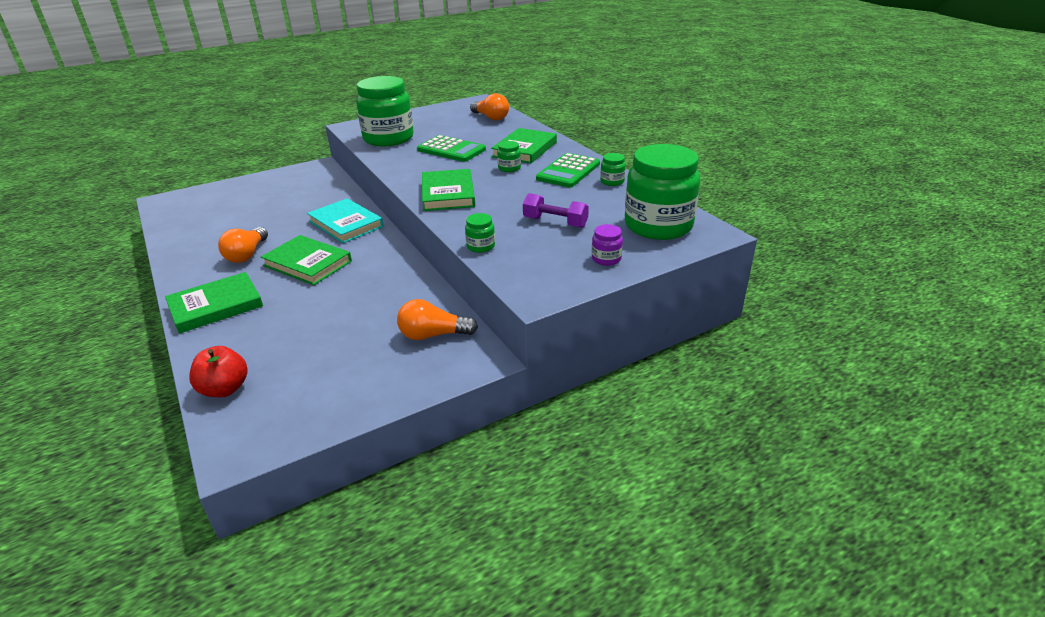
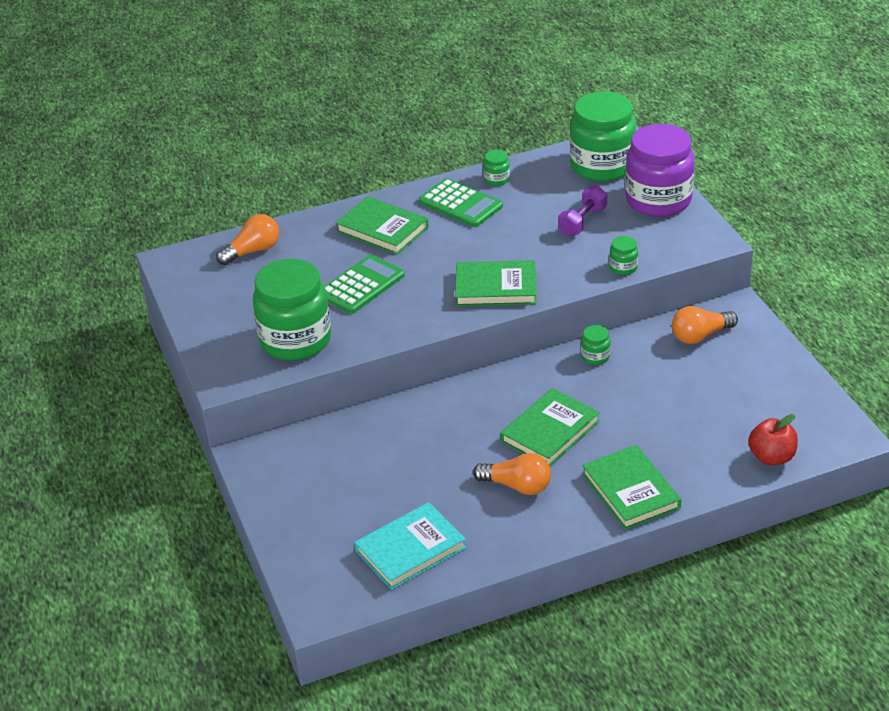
camera: 80 degrees left, 5 degrees up
(346, 224) = (456, 409): turquoise book -> turquoise book (410, 549)
(433, 335) = (700, 336): orange light bulb -> orange light bulb turned 60 degrees clockwise
(509, 168) = (437, 243): green jar -> green jar (595, 357)
(606, 259) = (658, 200): purple jar -> purple jar, size x2.48

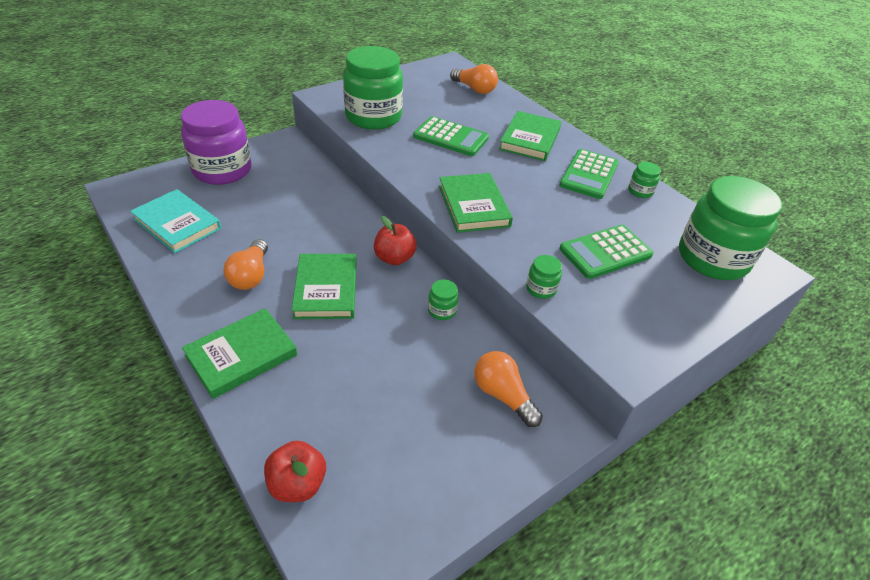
camera: 70 degrees right, 5 degrees up
(513, 380) = (394, 258): none -> red apple
(550, 431) = (326, 289): green book -> green book turned 60 degrees clockwise
(582, 222) = (605, 252): purple dumbbell -> green calculator
(658, 200) = (679, 308): purple jar -> purple jar (222, 170)

